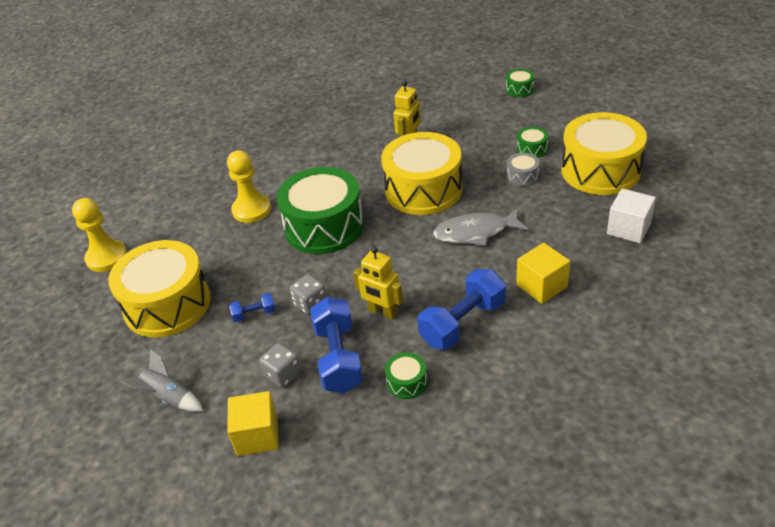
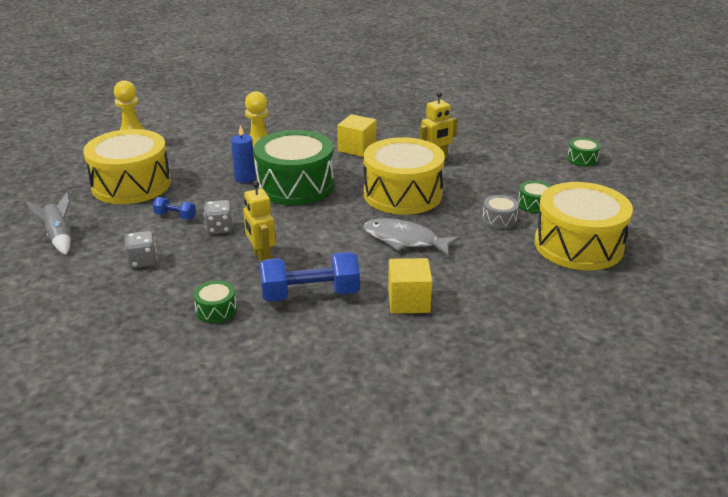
camera: 30 degrees right, 10 degrees down
(257, 435) = (78, 288): yellow cube -> yellow cube (357, 148)
(269, 242) = (245, 178): none -> blue candle
(338, 358) = (191, 270): blue dumbbell -> none
(628, 228) = (545, 298): white cube -> none

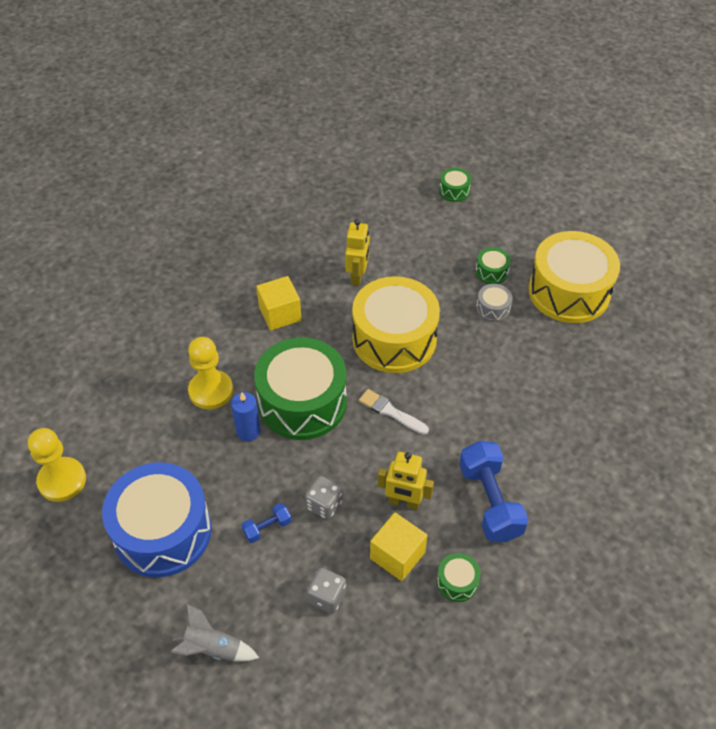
camera: 50 degrees left, 20 degrees up
(131, 184) = (162, 532): yellow drum -> blue drum
(310, 294) = (489, 502): blue dumbbell -> blue dumbbell turned 45 degrees counterclockwise
(335, 219) = (390, 412): none -> white brush
(405, 240) = (467, 388): grey fish -> none
(409, 301) = (553, 444): yellow cube -> yellow cube (397, 555)

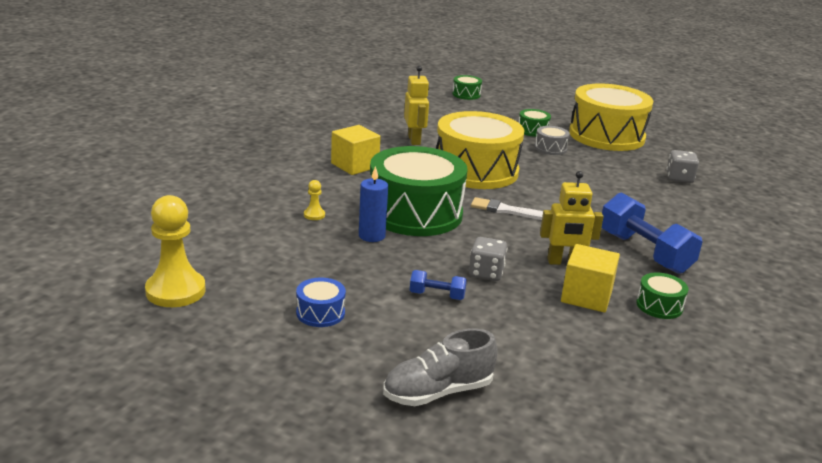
camera: 20 degrees left, 25 degrees down
(162, 532) = (320, 313): blue drum -> blue drum, size x0.41
(211, 391) = (314, 215): yellow pawn -> yellow pawn, size x0.44
(212, 648) = (438, 392): grey rocket -> grey shoe
(267, 527) = (437, 295): blue dumbbell -> blue dumbbell turned 60 degrees clockwise
(327, 597) = (537, 334): grey dice -> grey dice (679, 178)

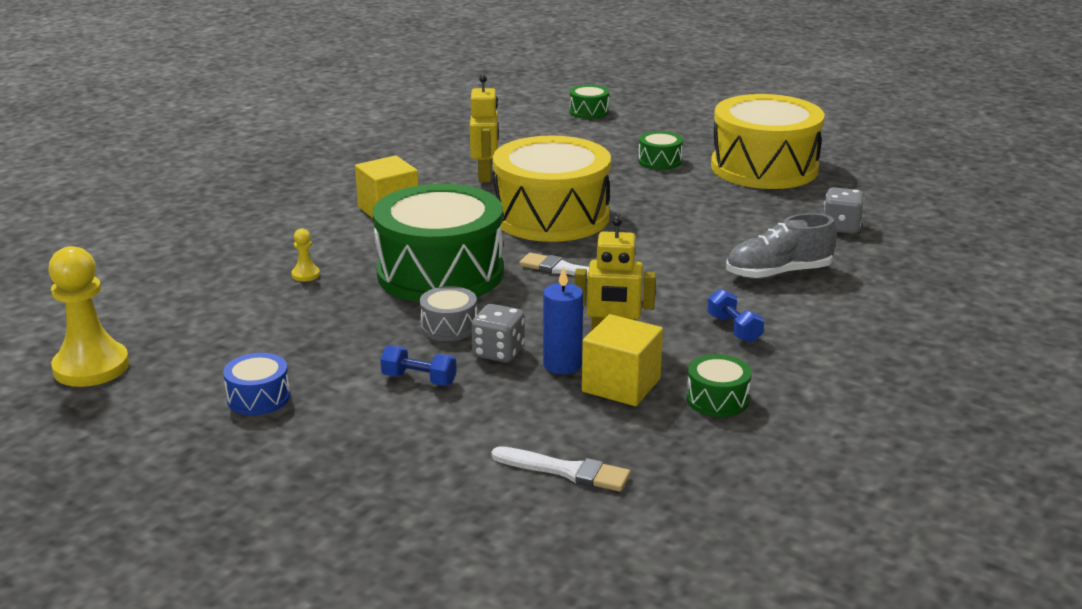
camera: 10 degrees right, 0 degrees up
(372, 236) = (369, 302): blue candle -> blue candle (562, 365)
(438, 392) = (363, 498): grey shoe -> grey shoe (778, 273)
(550, 148) = (672, 186): grey drum -> grey drum (449, 327)
(579, 364) = (566, 471): none -> white brush
(644, 252) = (734, 329): blue dumbbell -> blue dumbbell, size x0.48

